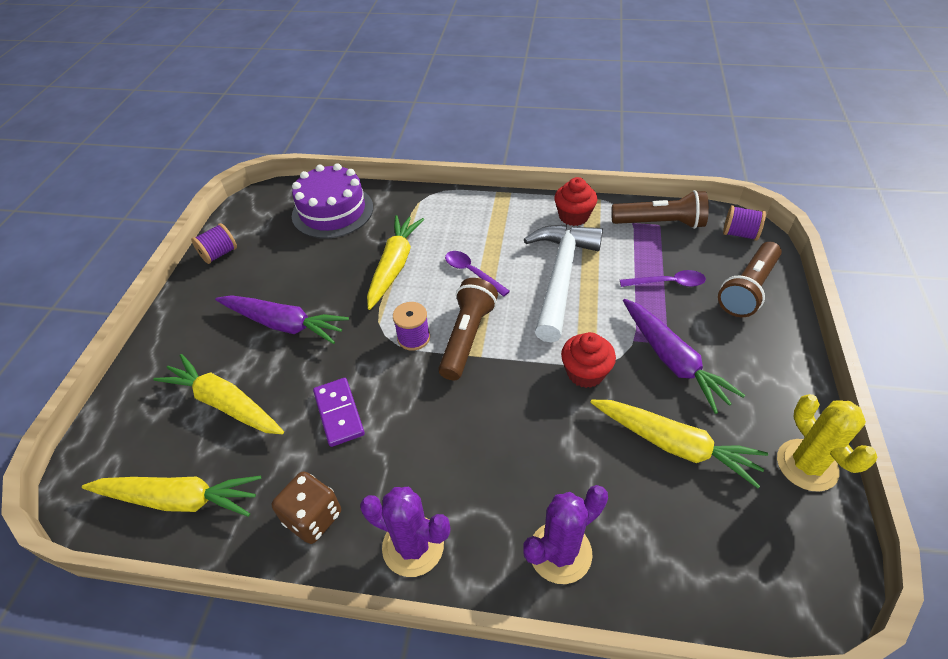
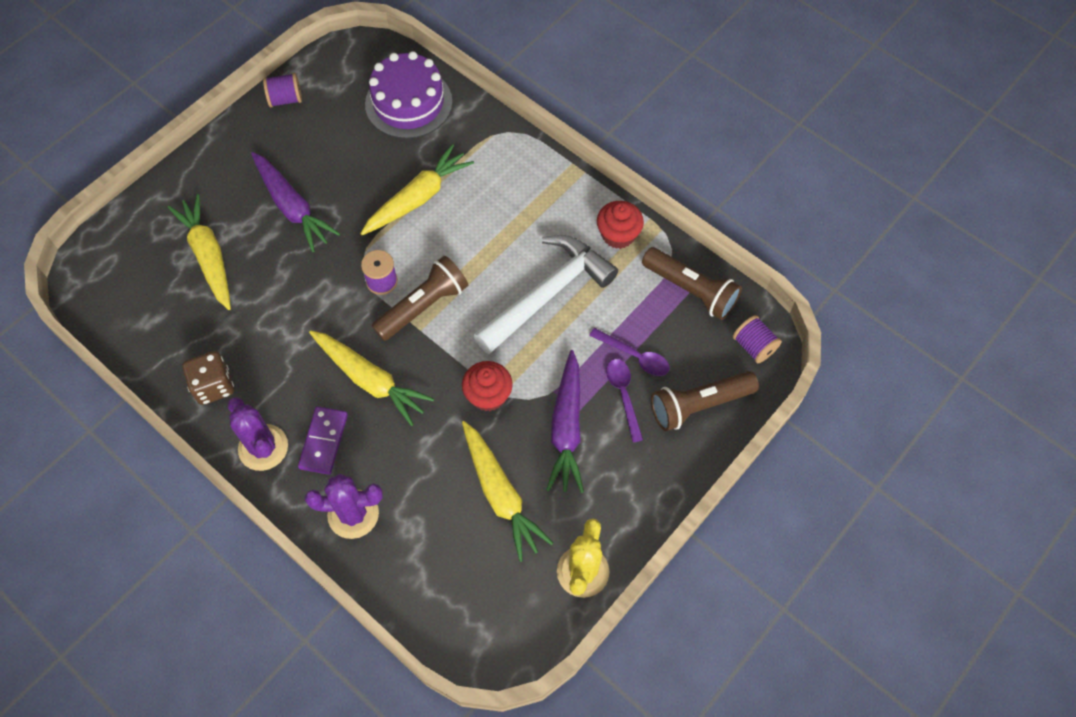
camera: 30 degrees right, 15 degrees up
(179, 499) = (138, 317): yellow carrot -> yellow carrot (370, 380)
(339, 413) = (282, 315): purple domino -> purple domino (323, 441)
(472, 273) = (477, 244): purple spoon -> purple spoon (623, 395)

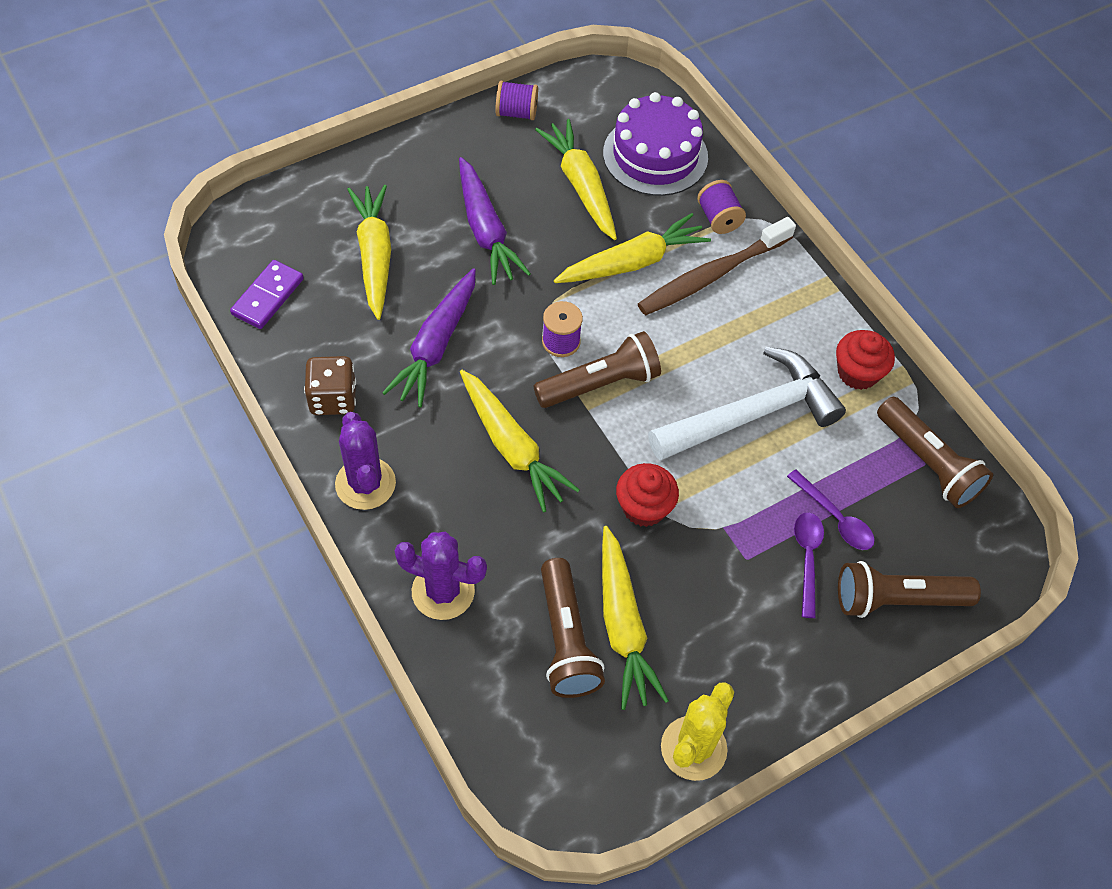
camera: 15 degrees right, 5 degrees down
(323, 441) = (436, 499): purple domino -> purple domino (267, 296)
(357, 146) = (581, 186): none -> yellow carrot
(460, 520) = (566, 639): none -> brown flashlight
(483, 190) = (712, 275): none -> brown toothbrush
(566, 428) = (726, 574): purple carrot -> purple carrot (436, 345)
(754, 346) = (987, 552): purple spool -> purple spool (718, 218)

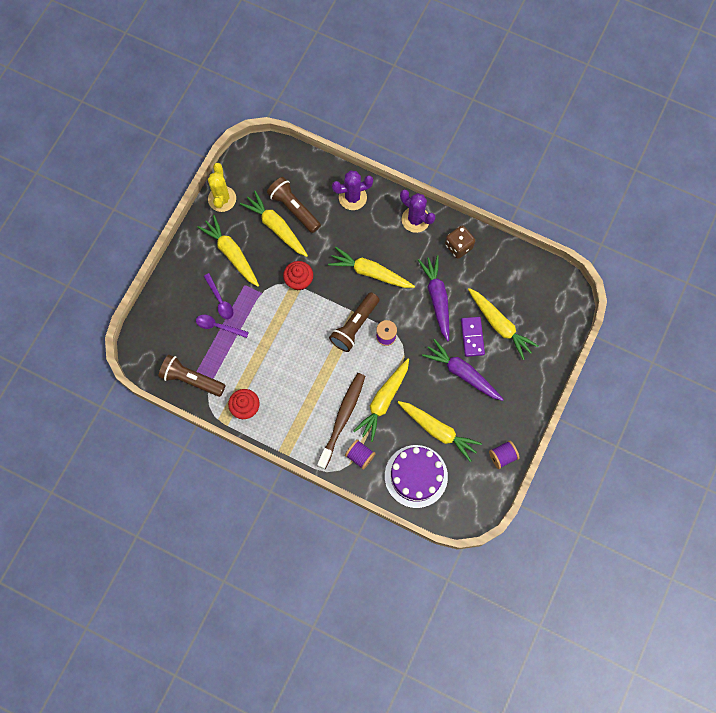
camera: 150 degrees right, 15 degrees up
(267, 296) = (526, 274): purple domino -> purple domino (472, 337)
(738, 628) = (231, 254): none -> yellow carrot
(751, 415) = (280, 353): white hammer -> none
(897, 599) = (174, 306): brown flashlight -> none

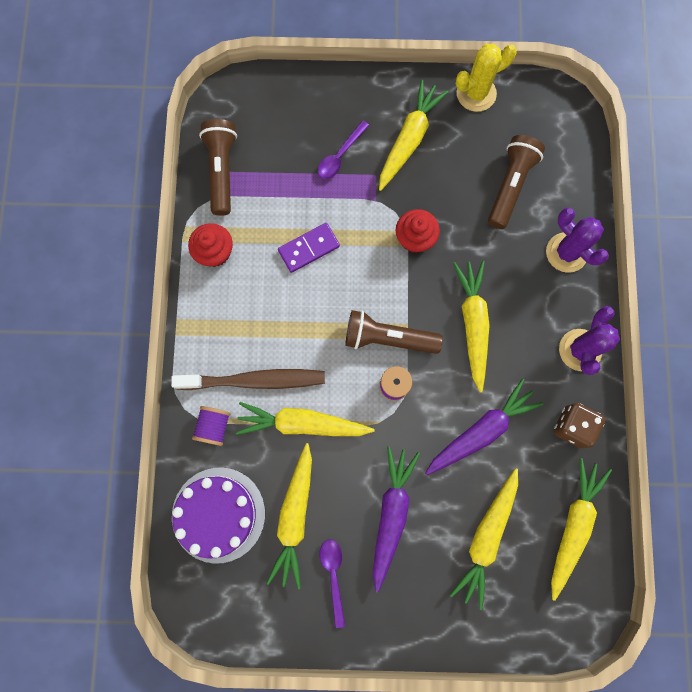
camera: 65 degrees right, 5 degrees up
(218, 326) = (305, 170): purple spoon -> purple spoon (333, 575)
(276, 227) = (473, 176): yellow carrot -> yellow carrot (573, 526)
(472, 337) = (450, 505): purple domino -> purple domino (309, 248)
(502, 456) = (298, 625): purple spool -> none

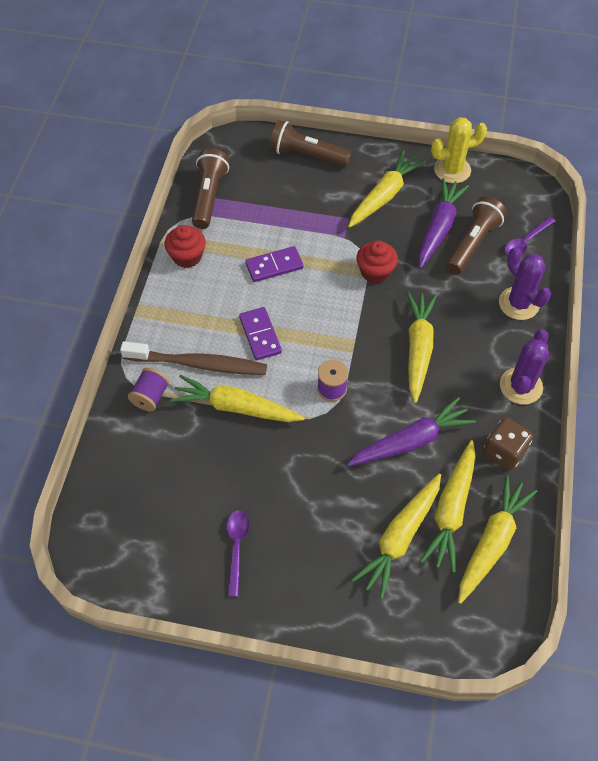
camera: 10 degrees right, 20 degrees down
(218, 514) = (135, 473): purple cake -> none
(295, 516) = (210, 487): yellow carrot -> yellow carrot (451, 510)
(310, 335) = (260, 335): none -> purple domino
(340, 155) = (319, 199): purple spoon -> purple spoon (525, 241)
(388, 338) = (334, 348): brown flashlight -> brown flashlight (307, 155)
(391, 514) = (306, 501): purple carrot -> purple carrot (438, 228)

